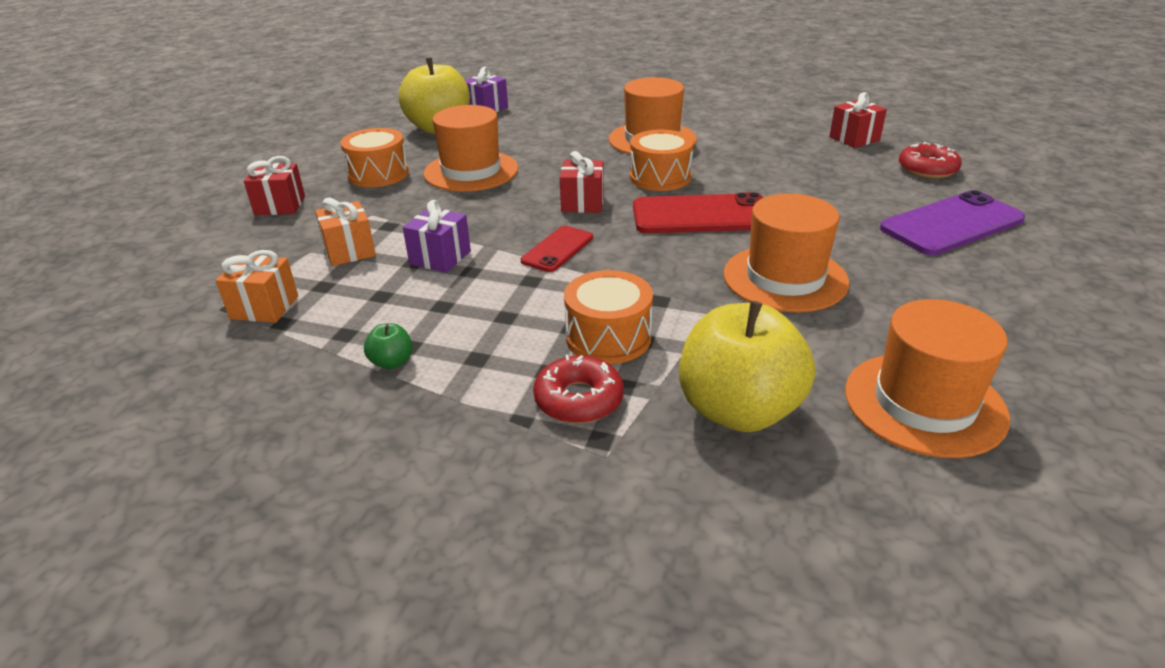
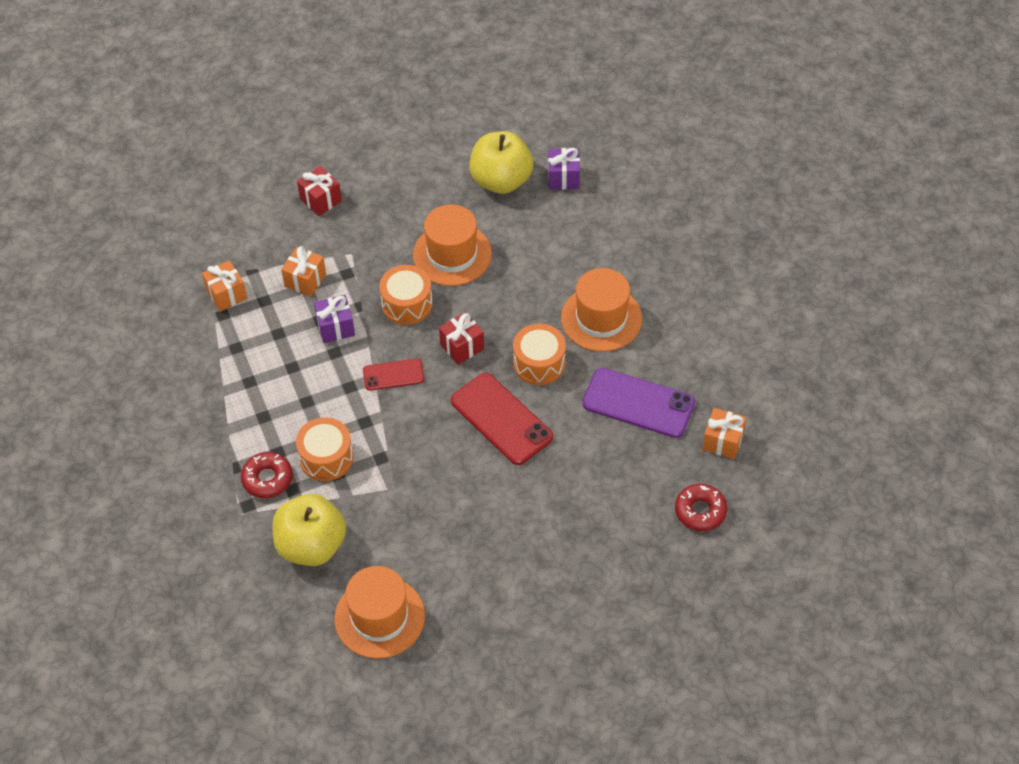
camera: 50 degrees right, 20 degrees up
(378, 174) = (402, 210): orange drum -> orange drum (407, 304)
(392, 362) = (232, 385): green apple -> none
(785, 278) = (456, 503): orange hat -> none
(854, 139) = (722, 441): red gift -> orange gift
(951, 224) = (610, 558): purple phone -> purple phone (638, 403)

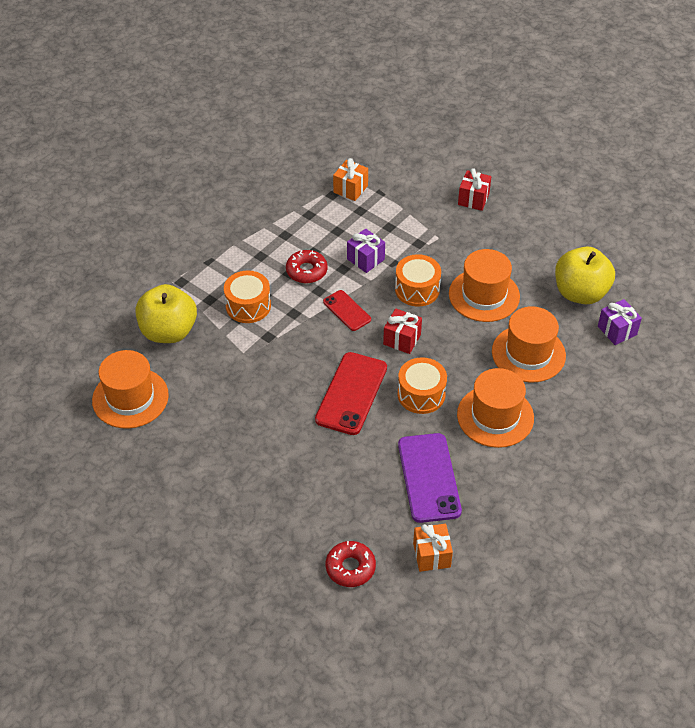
camera: 60 degrees right, 5 degrees down
(267, 479) = (209, 282): red donut -> red donut (306, 271)
(305, 280) = (394, 224): orange gift -> none
(546, 256) = (528, 353): none -> orange hat

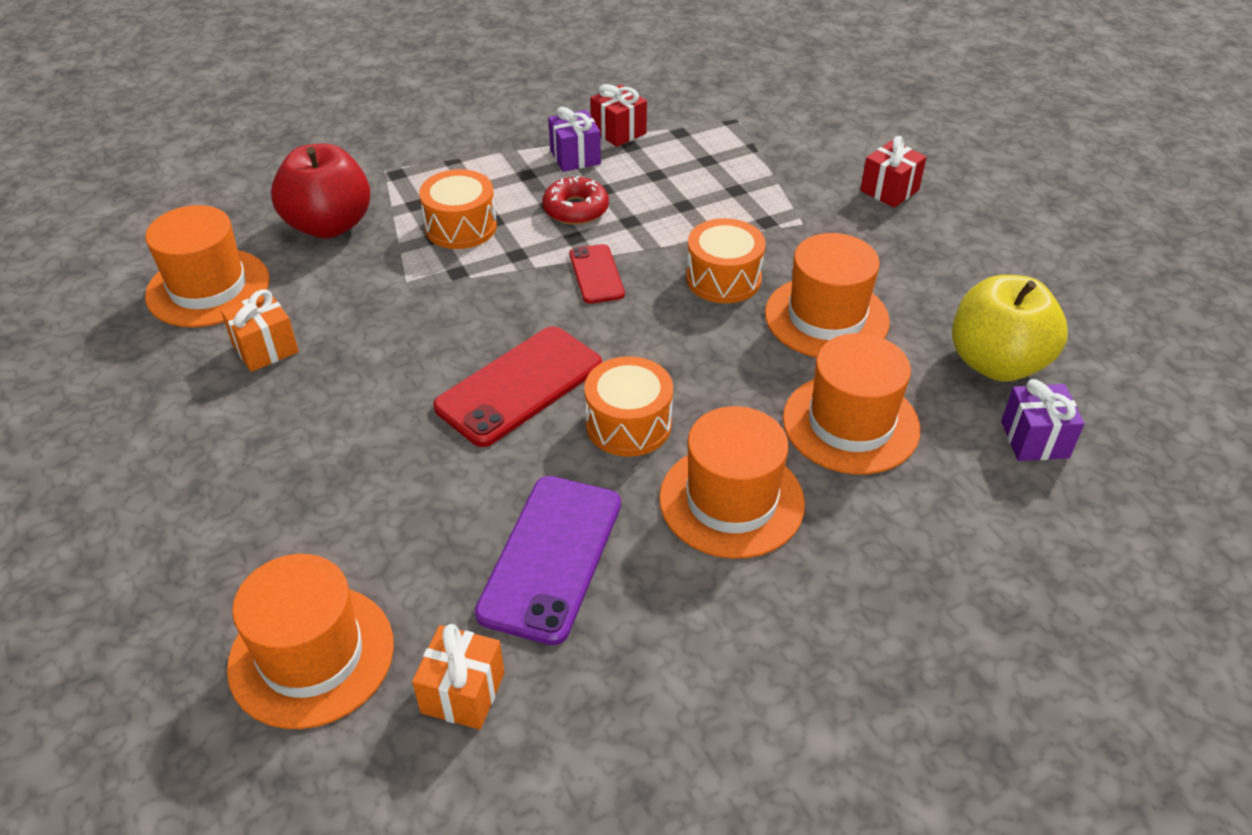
camera: 25 degrees right, 5 degrees down
(168, 331) = (329, 225): yellow apple -> red apple
(350, 189) = (711, 132): orange gift -> orange gift (265, 348)
(350, 567) = (311, 655): red donut -> orange hat
(365, 259) = (672, 219): purple gift -> purple gift (575, 157)
(402, 339) = (652, 337): red gift -> red gift (618, 132)

